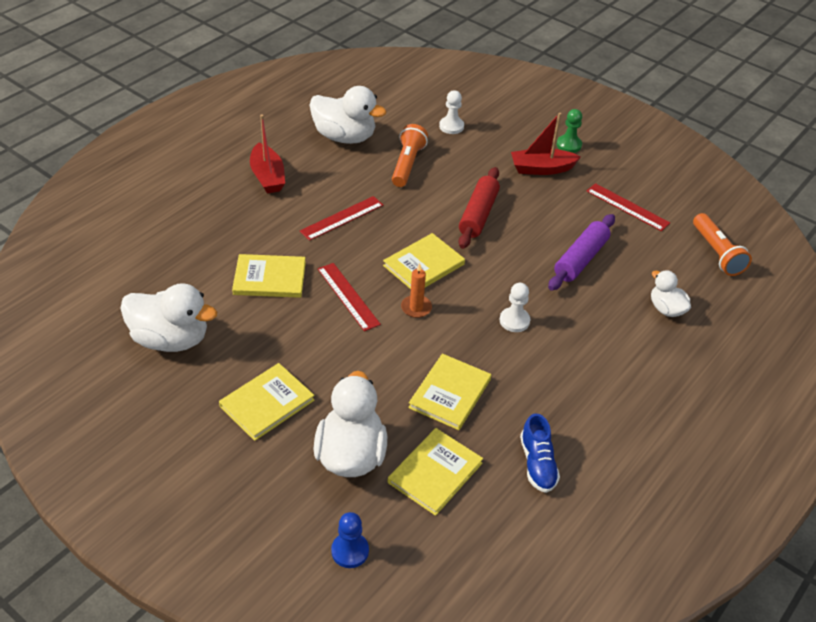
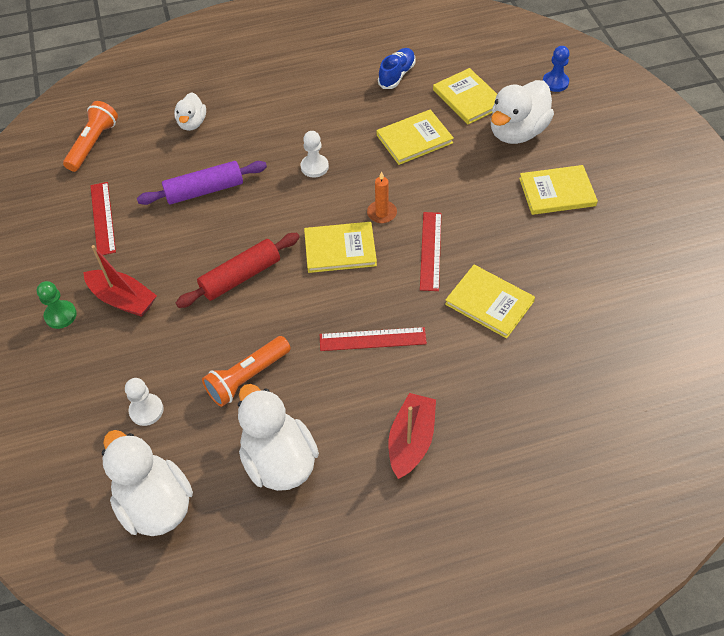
camera: 140 degrees left, 10 degrees up
(171, 339) = (612, 282): white duck -> white duck (155, 504)
(435, 473) = (468, 98): yellow book -> yellow book turned 75 degrees clockwise

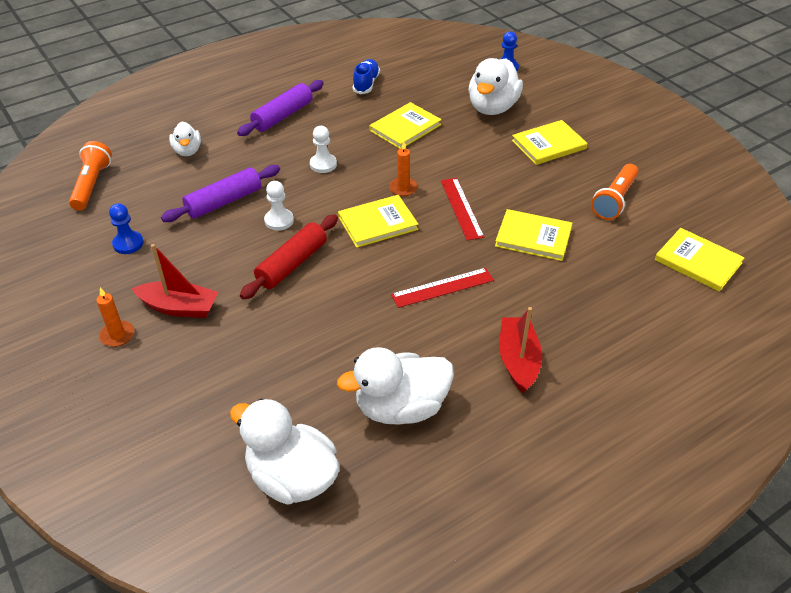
camera: 20 degrees left, 10 degrees down
(60, 315) = (117, 335): green pawn -> orange candle
(103, 218) = (128, 243): red ruler -> blue pawn
(146, 410) = (246, 397): white pawn -> white pawn (279, 220)
(247, 377) = (337, 345): orange flashlight -> orange flashlight (614, 200)
(279, 460) = (401, 407): white duck -> white duck turned 60 degrees counterclockwise
(297, 99) = (282, 116): none -> purple rolling pin
(468, 98) = (438, 90): yellow book -> yellow book (698, 261)

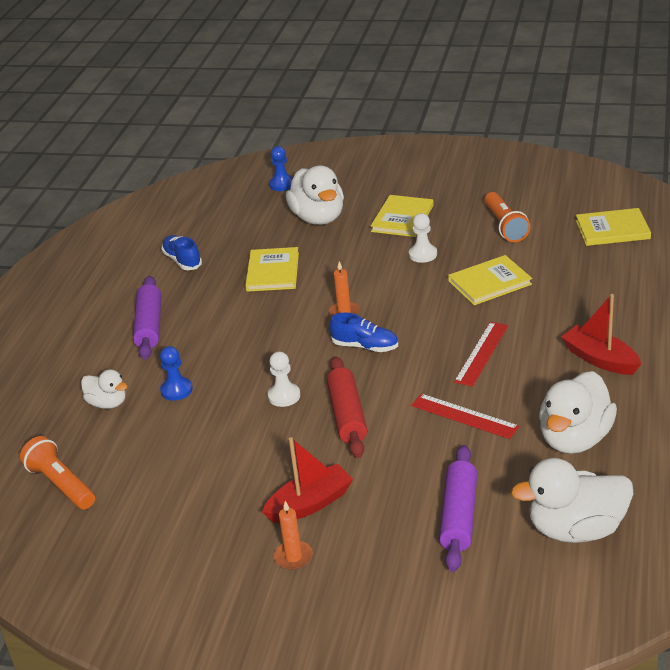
camera: 40 degrees left, 10 degrees down
(128, 243) = (182, 498): blue pawn -> blue pawn (176, 390)
(224, 202) = (212, 415): purple rolling pin -> purple rolling pin (459, 516)
(323, 164) = (250, 337): white pawn -> white pawn (423, 254)
(377, 223) = (365, 346): yellow book -> blue shoe
(461, 208) = (410, 297): red ruler -> red ruler (464, 416)

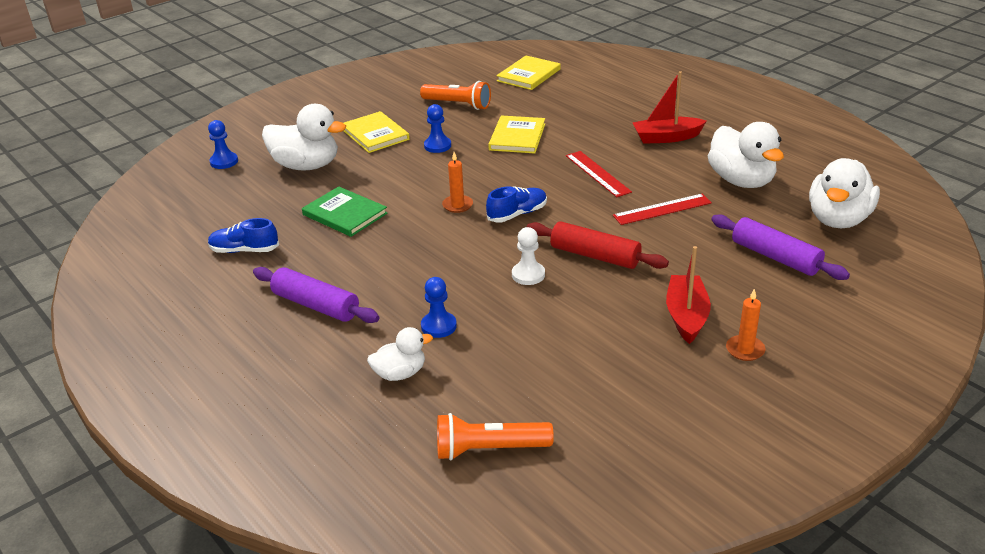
camera: 55 degrees left, 0 degrees up
(273, 272) = (345, 214): yellow book -> green book
(423, 254) = (437, 146): white pawn -> blue pawn

